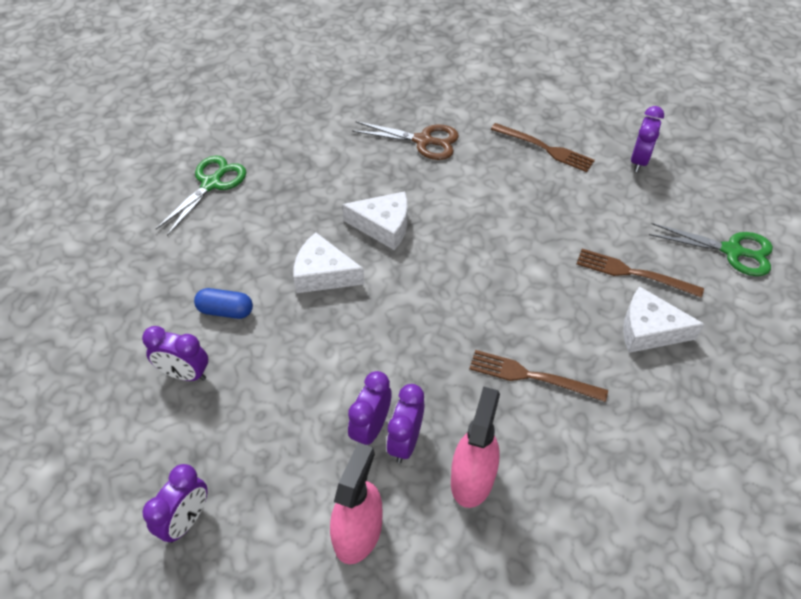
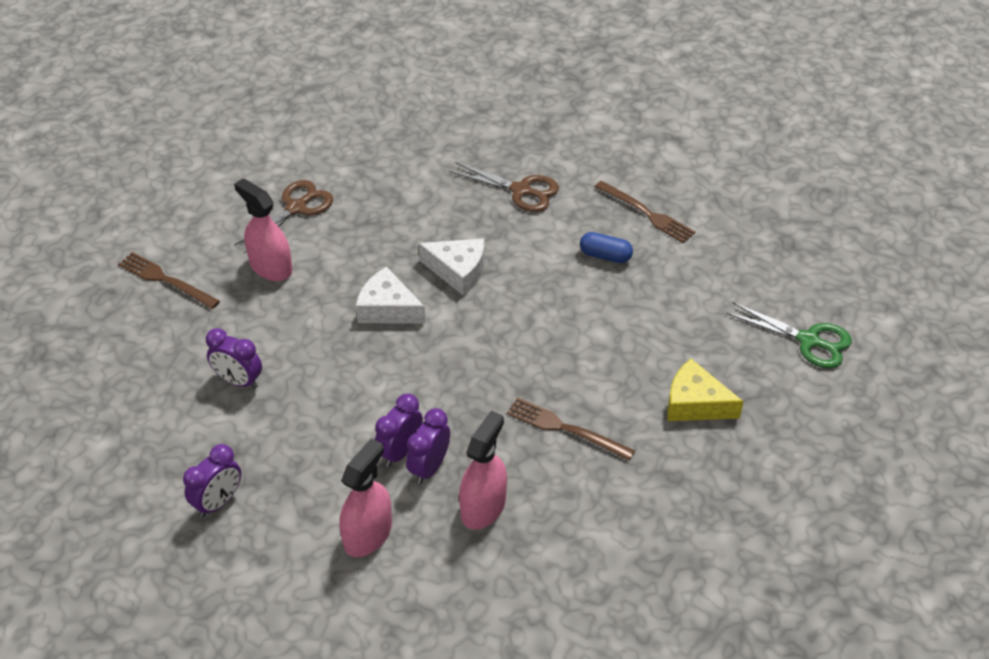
camera: 10 degrees right, 5 degrees down
(197, 247) = (271, 267): none -> pink spray bottle
(211, 183) = (296, 208): green scissors -> brown scissors
(225, 311) = (287, 330): blue capsule -> blue capsule (605, 256)
(634, 273) = (698, 348): brown fork -> brown fork (166, 280)
(639, 161) = (743, 238): purple clock -> none
(649, 330) = (695, 403): white cheese -> yellow cheese

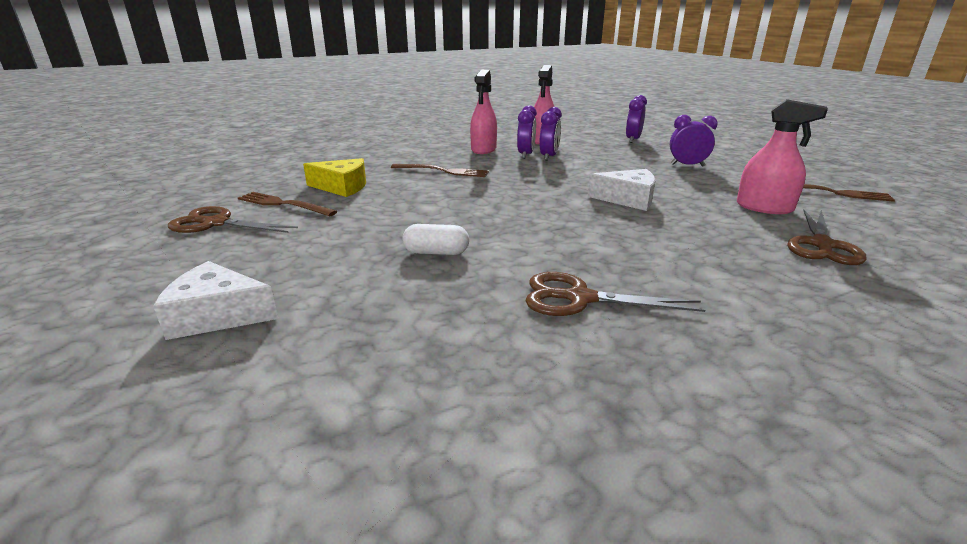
camera: 165 degrees right, 20 degrees down
(458, 271) = (590, 224): white cheese -> white cheese (217, 315)
(605, 256) = (436, 252): blue capsule -> white capsule
(646, 213) = (387, 298): brown fork -> brown fork (284, 204)
(809, 341) = (215, 223): green scissors -> brown scissors

